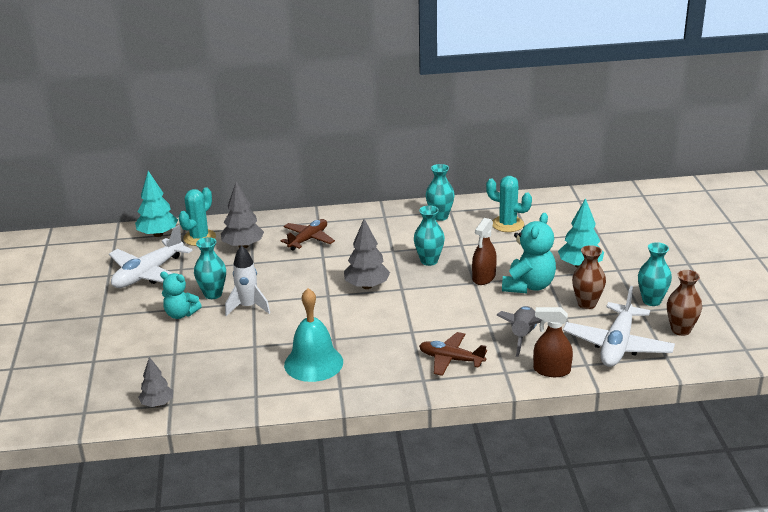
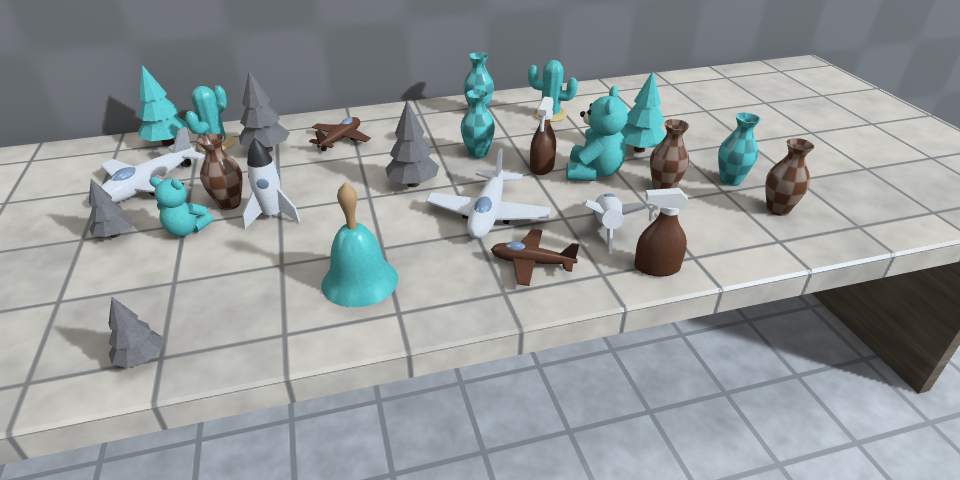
camera: 10 degrees left, 5 degrees up
(126, 314) = (115, 235): none -> grey tree
(213, 294) = (229, 204): turquoise vase -> brown vase
(522, 336) = (607, 229): grey rocket -> white rocket
(617, 345) = (718, 232): white plane -> white plane (488, 214)

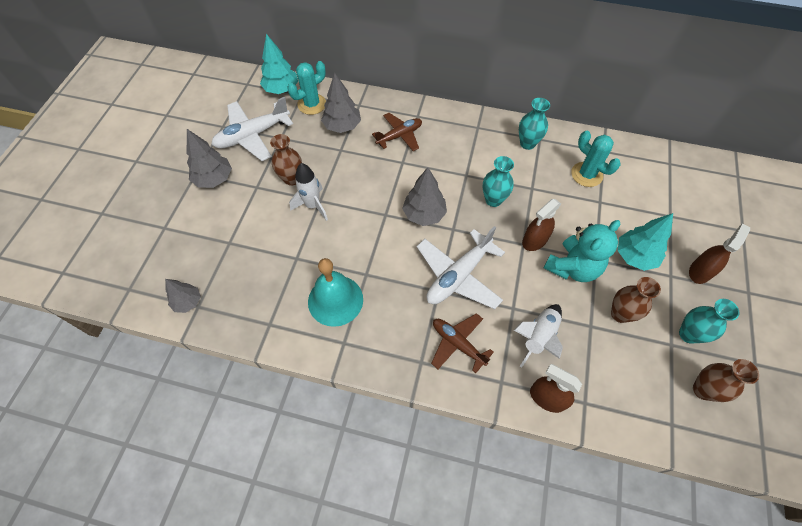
camera: 30 degrees right, 25 degrees up
(115, 235) = (214, 179): grey tree -> grey tree, size x1.53
(187, 230) = (255, 195): turquoise teddy bear -> none
(699, 142) = (700, 271): none -> brown spray bottle

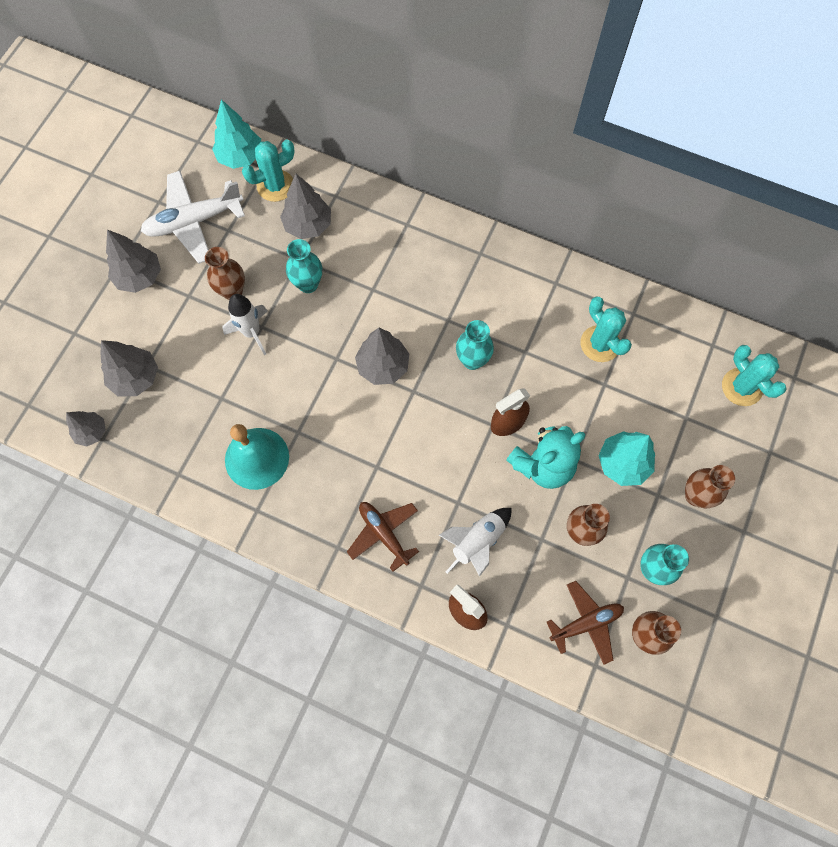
camera: 10 degrees right, 10 degrees up
(221, 253) = (135, 377): none -> grey tree
(399, 136) = (377, 250): brown plane -> brown plane (586, 623)
(458, 276) = (405, 452): white plane -> none
(527, 143) = (538, 287): turquoise vase -> turquoise vase (308, 284)
(700, 271) = (695, 495): brown spray bottle -> brown vase
(702, 188) = (741, 387): none -> turquoise cactus

